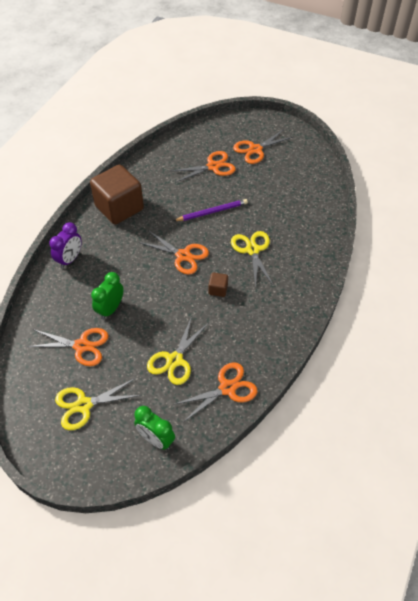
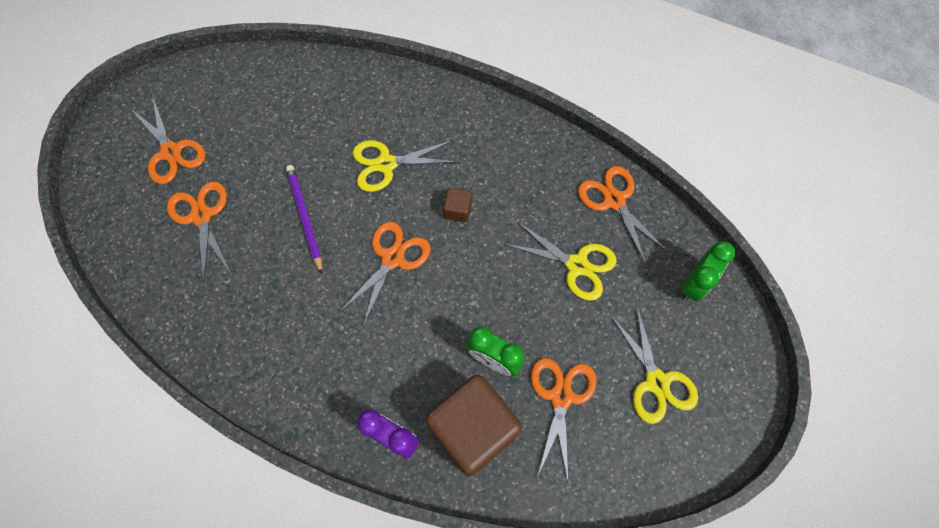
camera: 90 degrees left, 15 degrees up
(119, 208) = (281, 364): brown cube -> brown cube (473, 429)

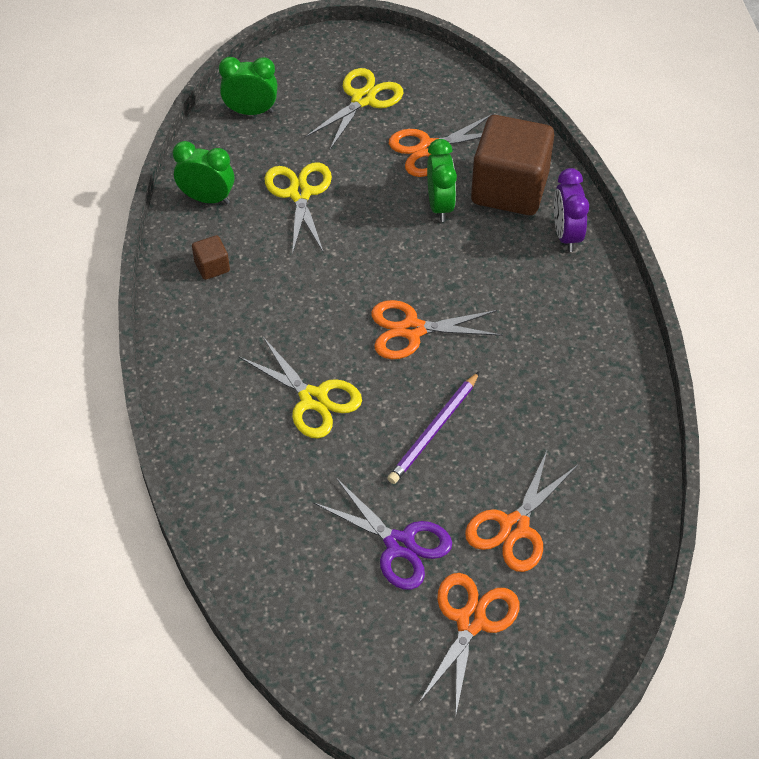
camera: 125 degrees left, 15 degrees down
(248, 147) = (399, 545): none -> purple scissors
(457, 210) = (317, 309): brown cube -> brown cube (212, 267)
(614, 200) = (207, 198): orange scissors -> green clock

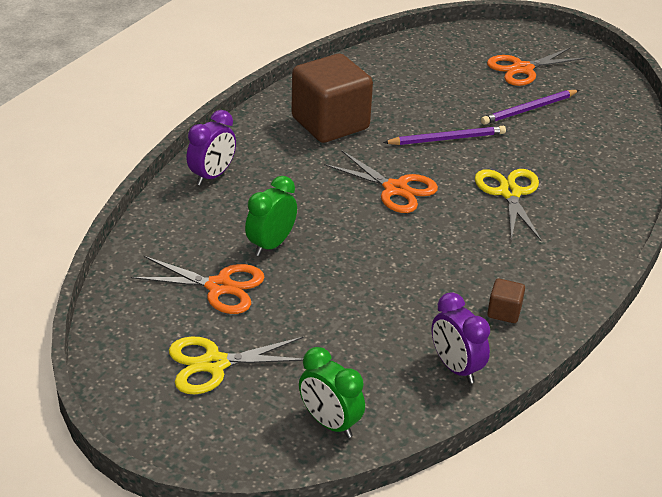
camera: 140 degrees left, 15 degrees down
(207, 198) = (455, 368): green clock -> purple clock
(300, 193) = (370, 321): yellow scissors -> none
(399, 545) = (529, 109): purple scissors -> purple pencil
(509, 189) = (204, 223): brown cube -> brown cube (330, 123)
(514, 527) = (453, 83): orange scissors -> none

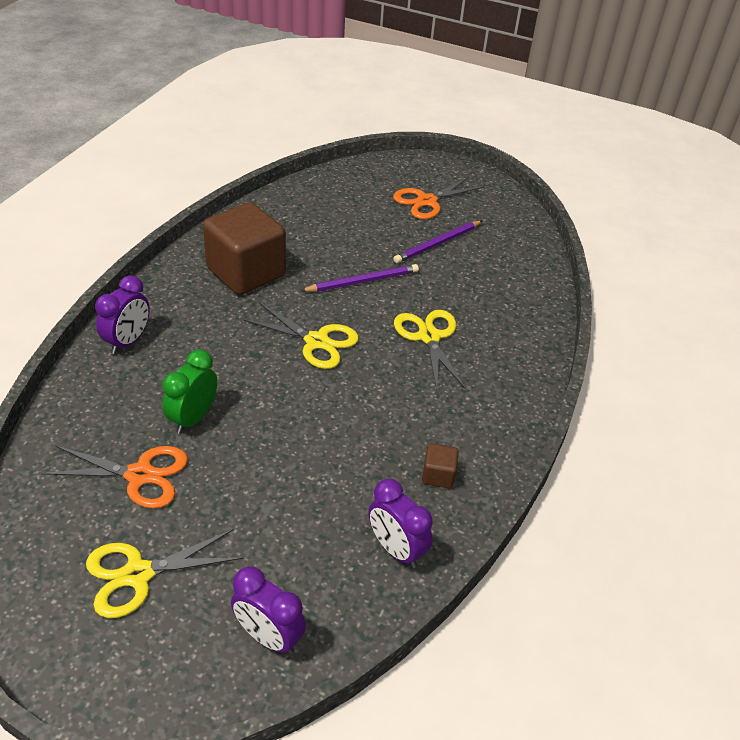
camera: 10 degrees left, 5 degrees up
(330, 423) = (268, 636): green clock -> purple clock
(395, 189) = (316, 342): orange scissors -> yellow scissors

